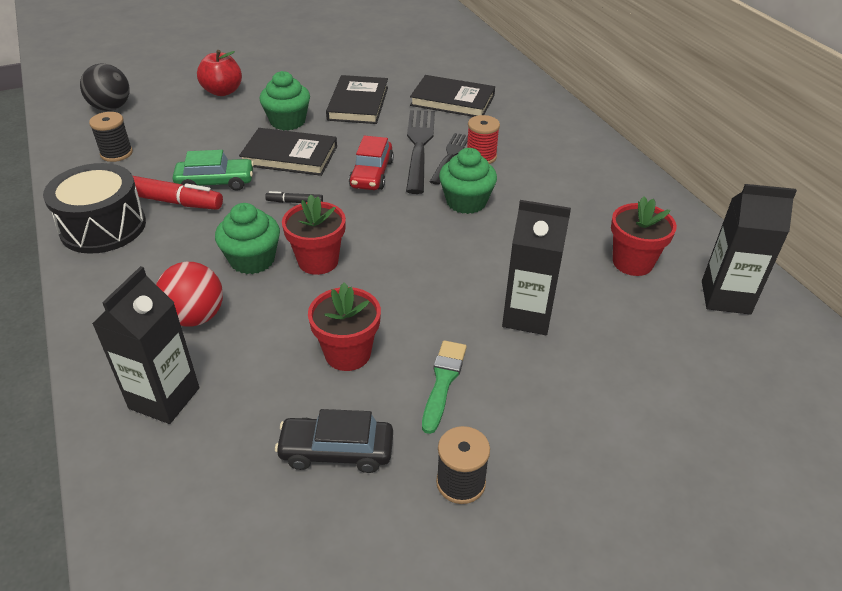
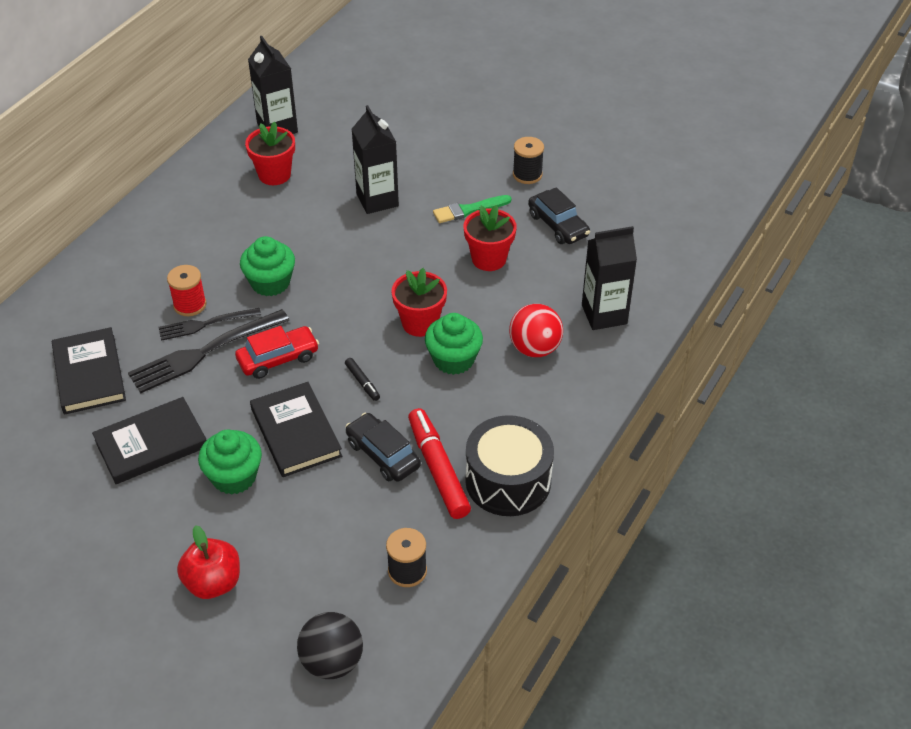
camera: 125 degrees left, 5 degrees up
(215, 182) = (383, 454): green car -> black car

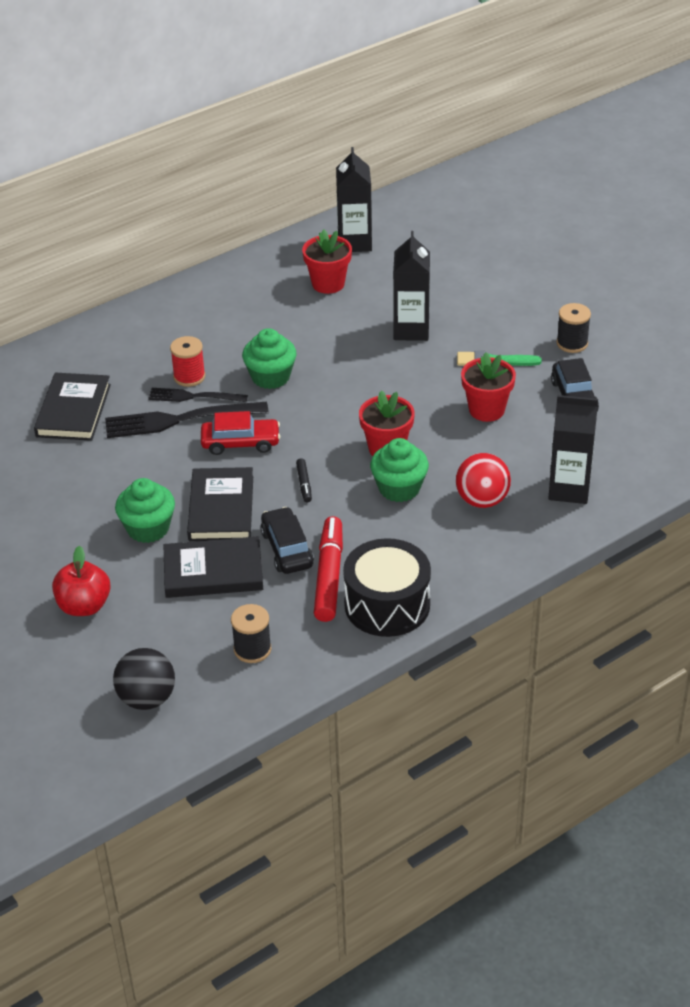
camera: 25 degrees right, 5 degrees down
(151, 444) = (94, 481): black book -> black book (213, 571)

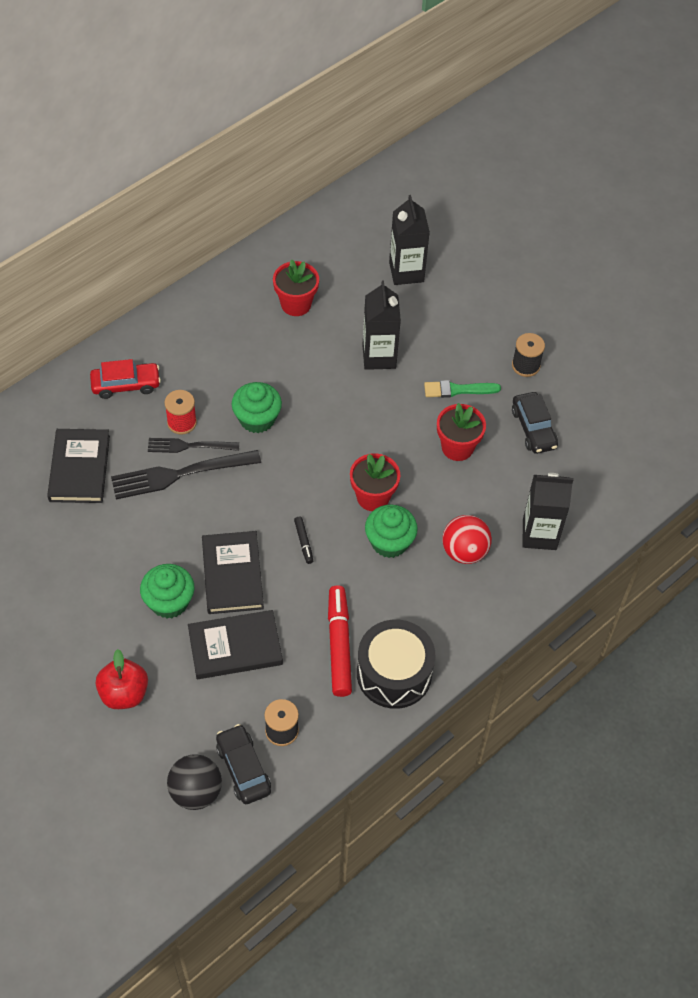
camera: 10 degrees left, 15 degrees up
(240, 443) = (240, 498): red car -> red car (126, 385)
(287, 549) = (298, 617): black car -> black car (243, 768)
(354, 242) = (314, 253): black carton -> black carton (406, 272)

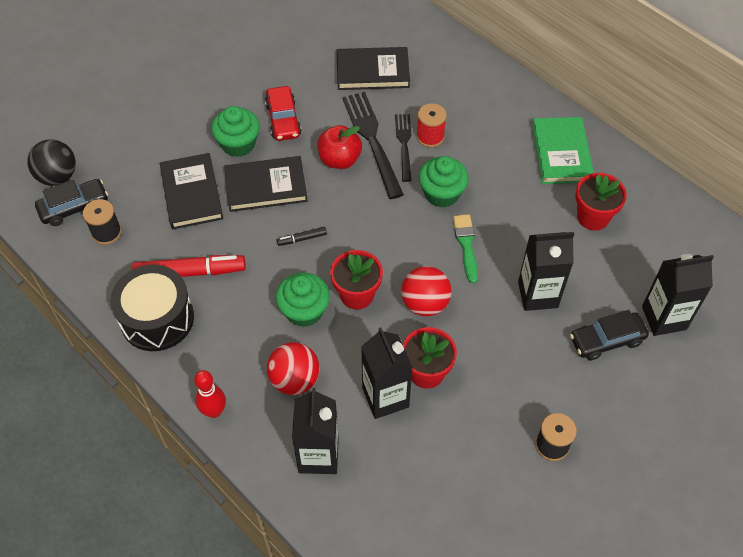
camera: 90 degrees right, 0 degrees up
(124, 693) = (152, 122): red apple -> red apple (339, 160)
(126, 385) = (467, 93): red car -> red car (283, 120)
(216, 317) = (561, 153): none -> green book
(385, 443) = (425, 303): none -> red ball
(458, 390) = (505, 372): green brush -> green brush (466, 245)
(482, 480) = (385, 397): none -> black carton
(497, 618) = (214, 411): none -> red bowling pin
(533, 428) = (461, 452): black car -> black car (606, 340)

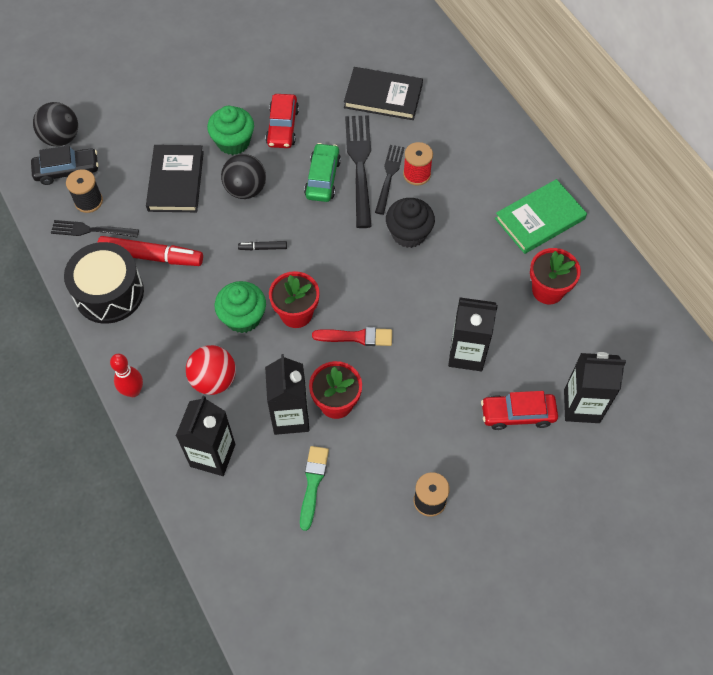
camera: 15 degrees right, 5 degrees up
(118, 260) = (91, 230): none -> black fork
(266, 186) = (245, 189): black book -> black ball
(339, 160) = (323, 178): red apple -> green car
(425, 303) = (356, 337): red ball -> red brush
(441, 193) = (409, 233): green cupcake -> black cupcake
(466, 245) = (415, 289): green brush -> green brush (313, 483)
(561, 153) = (539, 219): green book -> green book turned 45 degrees clockwise
(606, 340) = (517, 414): black car -> red car

